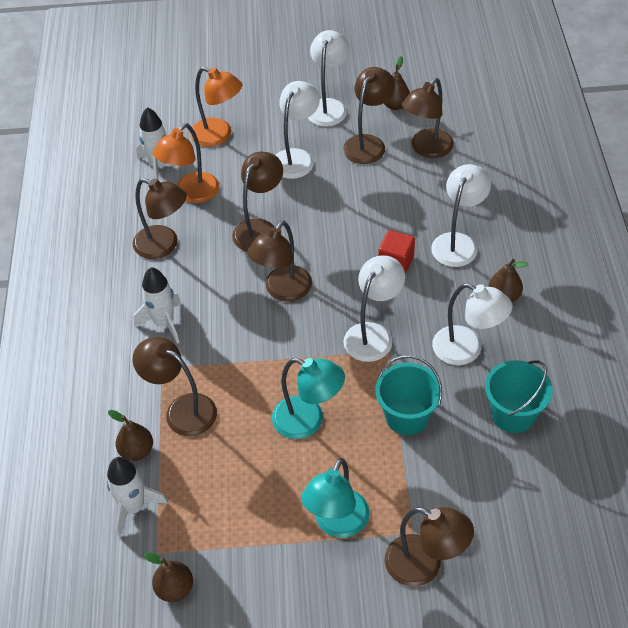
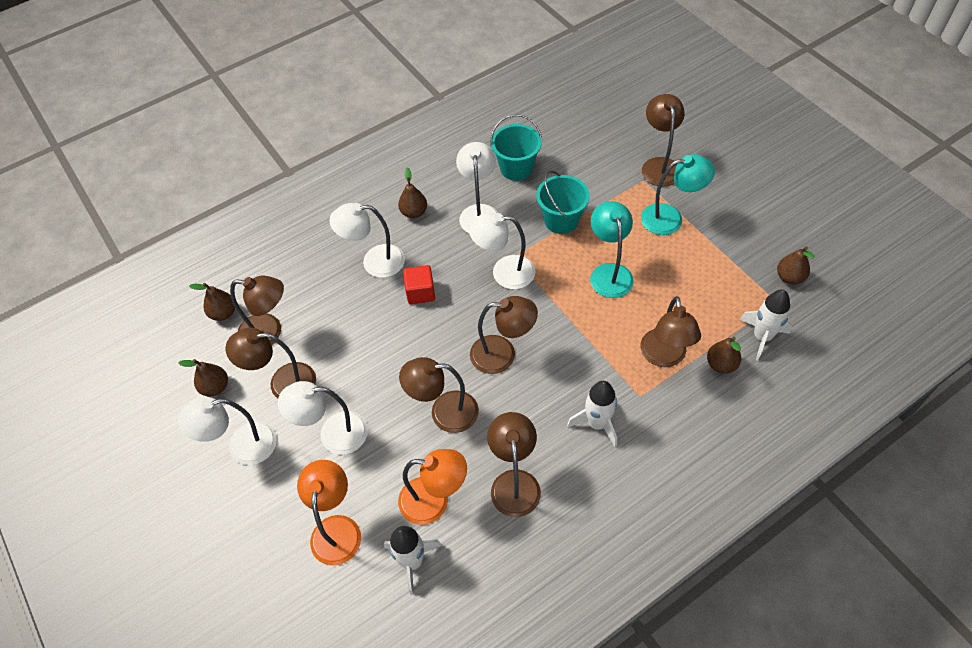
camera: 120 degrees left, 5 degrees up
(469, 127) = (223, 313): none -> brown pear

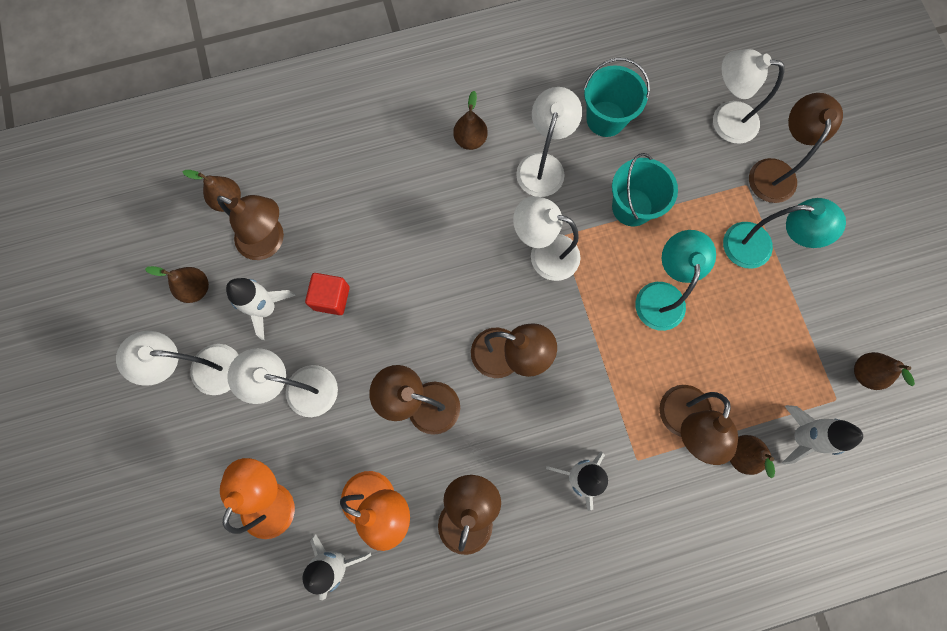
camera: 15 degrees right, 20 degrees up
(283, 383) = (266, 308): brown lamp -> white rocket
(374, 262) = (406, 190): white lamp -> white lamp (724, 120)
(420, 292) = (444, 247): red cube -> red cube (331, 298)

